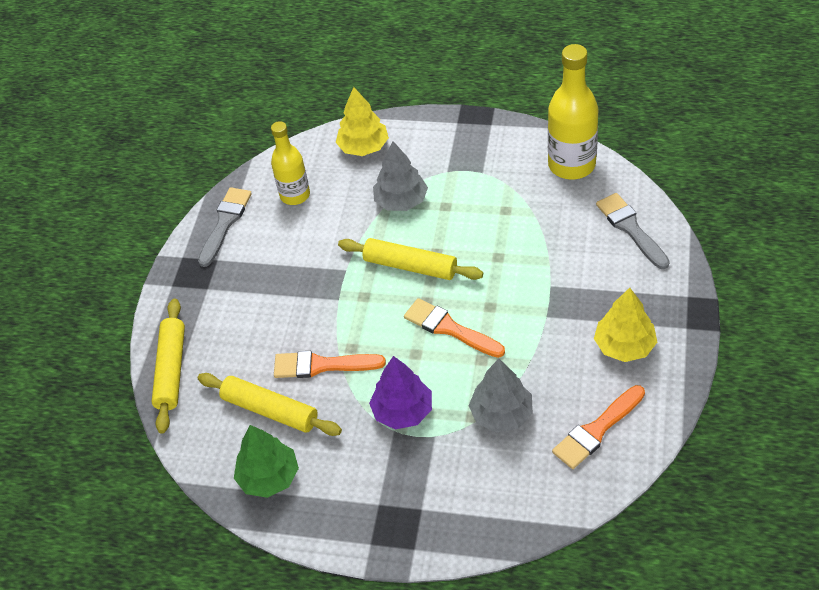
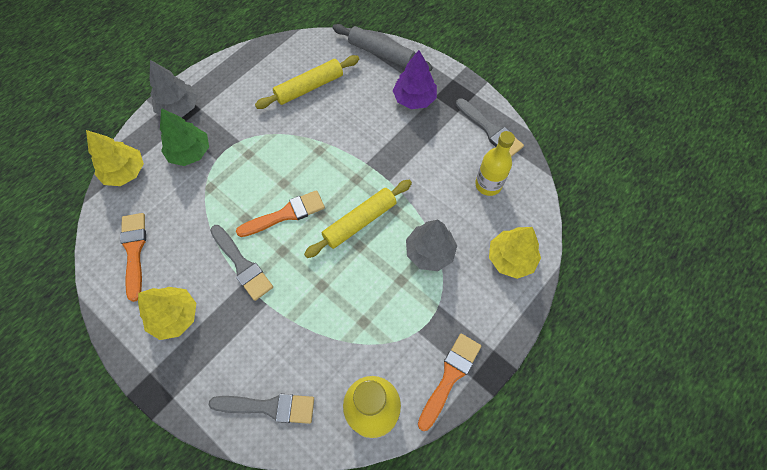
camera: 115 degrees right, 15 degrees up
(171, 370) = (381, 53): yellow rolling pin -> grey rolling pin
(269, 477) = (265, 67): green tree -> green tree (190, 152)
(322, 365) = (319, 128): orange brush -> orange brush (450, 377)
(402, 411) = (248, 152): purple tree -> purple tree (414, 99)
(501, 414) = (196, 204): grey tree -> grey tree (179, 108)
(520, 516) = (125, 172): none -> yellow tree
(531, 328) = (242, 265): none -> grey brush

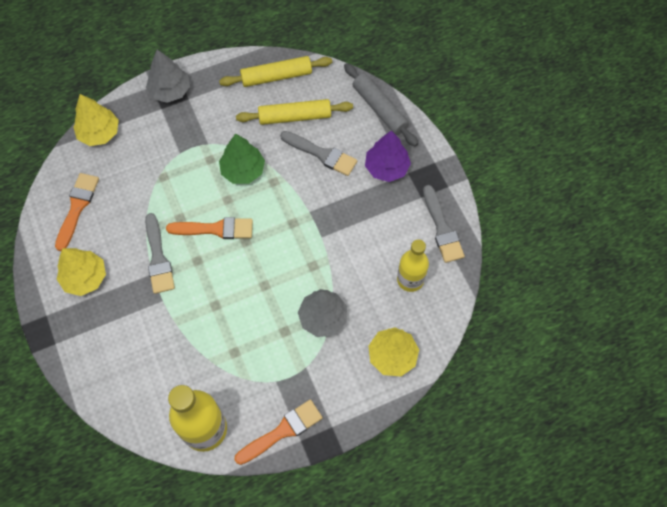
camera: 25 degrees right, 0 degrees up
(190, 152) = (160, 137): green tree -> green tree (243, 170)
(269, 407) = (124, 385): grey brush -> grey brush (322, 154)
(360, 222) = (276, 263): yellow rolling pin -> yellow rolling pin (276, 76)

